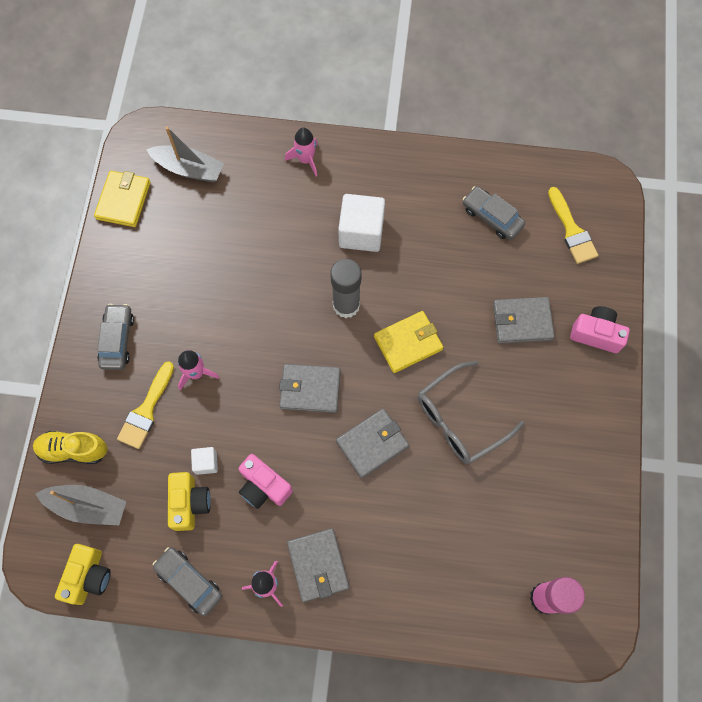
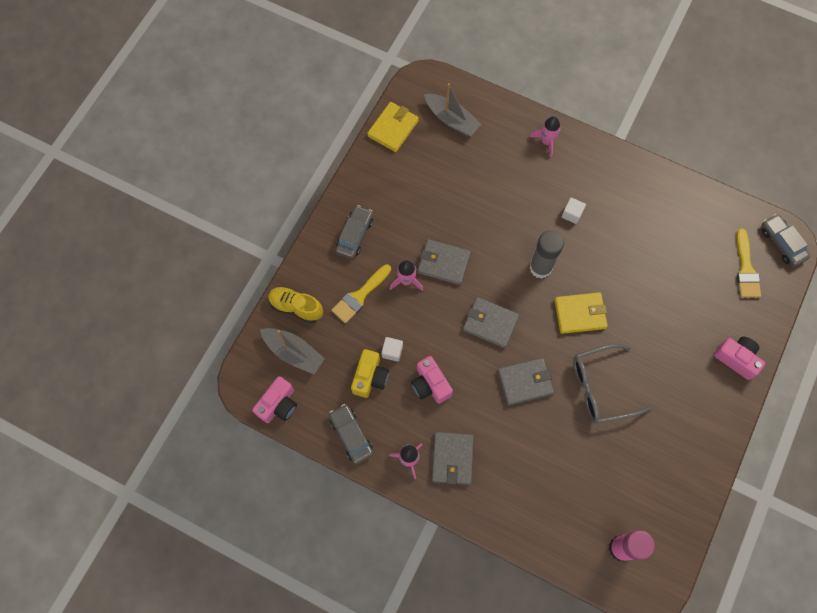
camera: 20 degrees right, 0 degrees up
(88, 576) = (278, 405): yellow camera -> pink camera
(361, 232) = (572, 214): white cube -> white cube, size x0.50
(492, 217) = (683, 236): grey car -> grey car (782, 243)
(522, 321) = (678, 328): grey wallet -> grey wallet (443, 263)

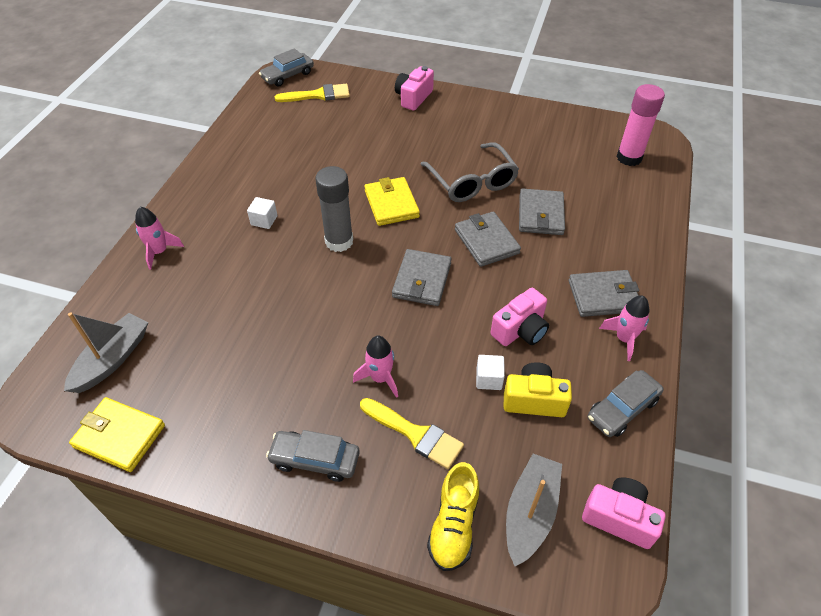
camera: 100 degrees left, 20 degrees down
(443, 263) = (347, 338): grey wallet -> grey wallet (541, 215)

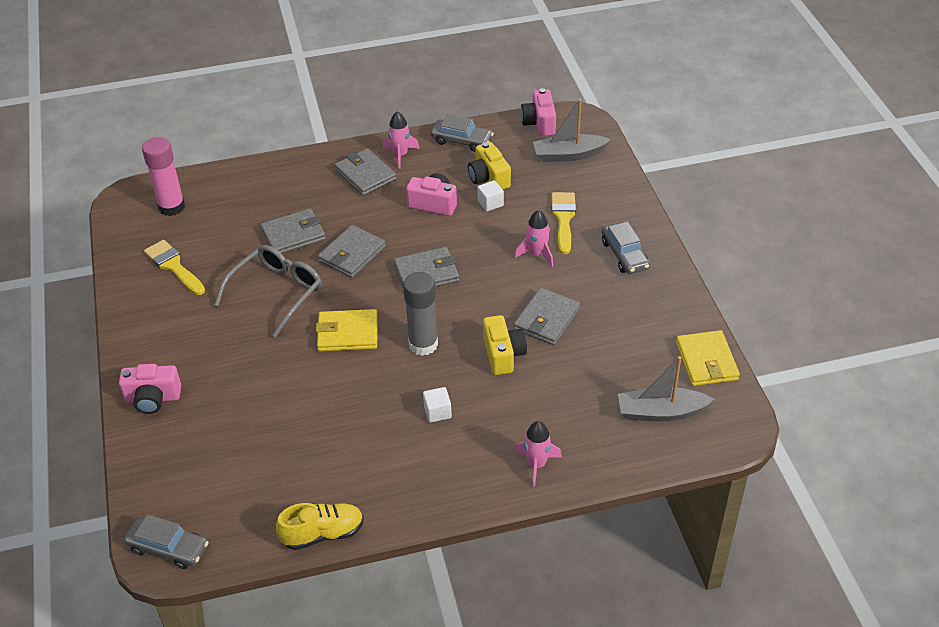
camera: 120 degrees left, 5 degrees down
(280, 286) = (503, 354): none -> yellow camera
(289, 337) = (547, 319): none -> grey wallet
(318, 95) = (197, 490): yellow brush -> yellow brush (174, 266)
(391, 204) = (348, 333): yellow wallet -> yellow wallet turned 45 degrees clockwise
(454, 525) = (605, 180): yellow shoe -> yellow shoe (323, 534)

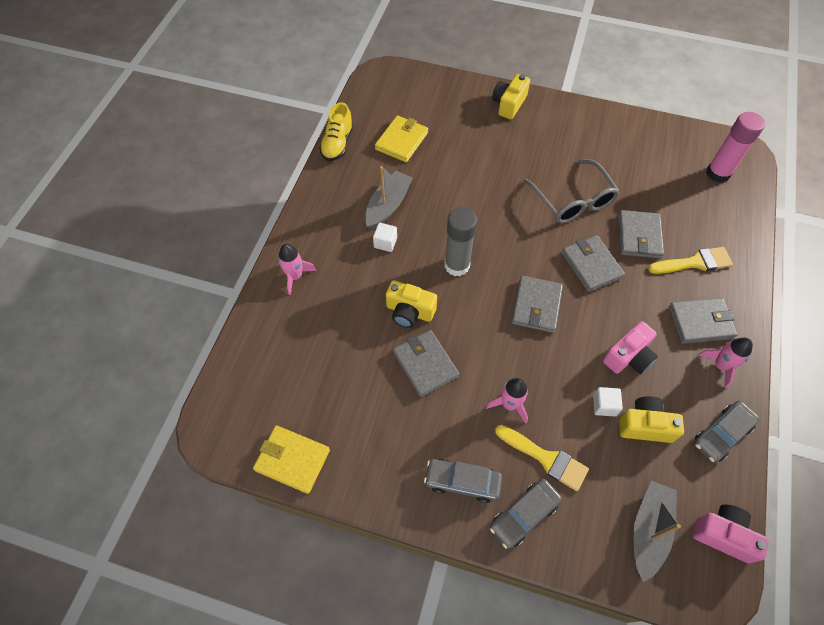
camera: 120 degrees right, 15 degrees up
(153, 398) = (509, 104): pink camera -> yellow camera
(168, 548) = (385, 78): grey car -> grey car (524, 515)
(174, 266) = (640, 153): yellow brush -> yellow brush (694, 262)
(348, 333) = (500, 225): yellow wallet -> yellow wallet (401, 141)
(660, 412) = (273, 386): grey boat -> grey boat (388, 205)

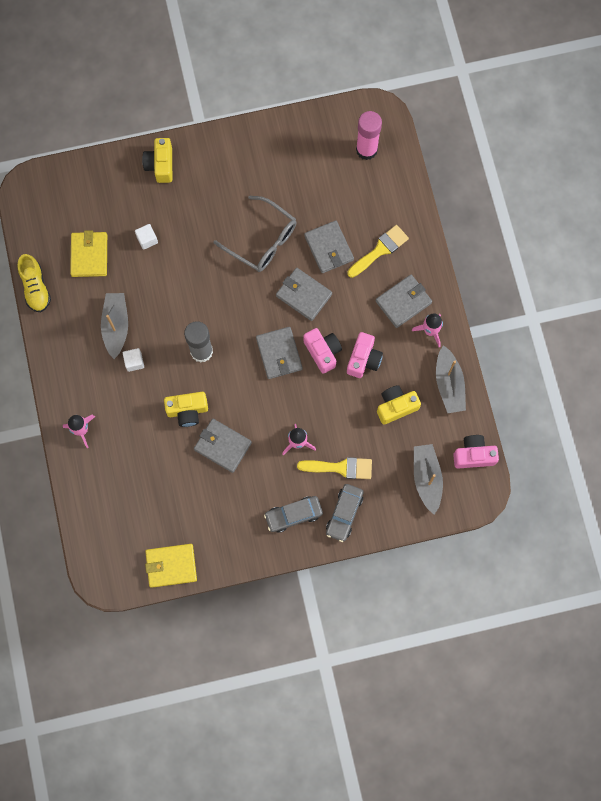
camera: 30 degrees left, 15 degrees up
(585, 327) = (323, 352): none -> pink camera
(604, 405) = (362, 407): white cube -> white cube (147, 239)
(721, 434) = (449, 384): grey car -> grey boat

